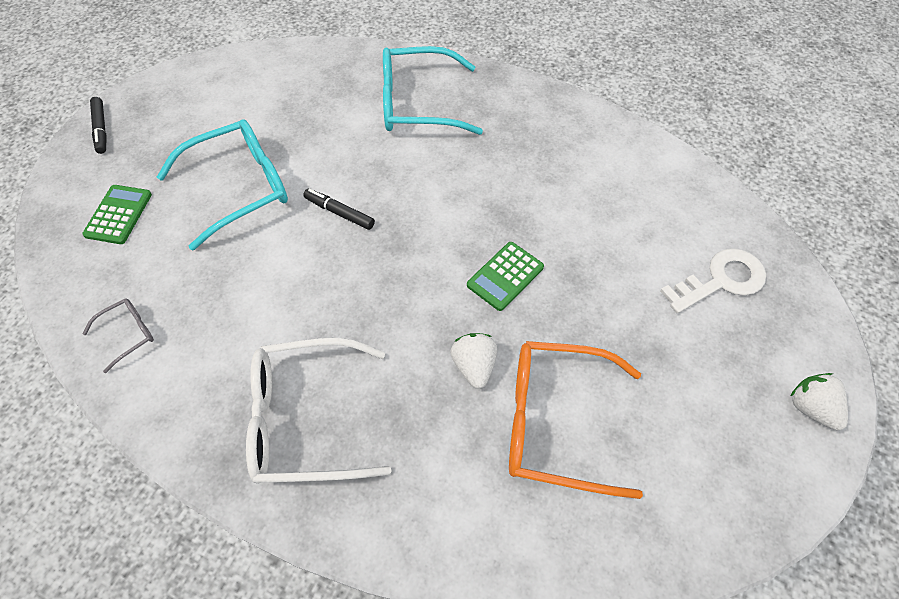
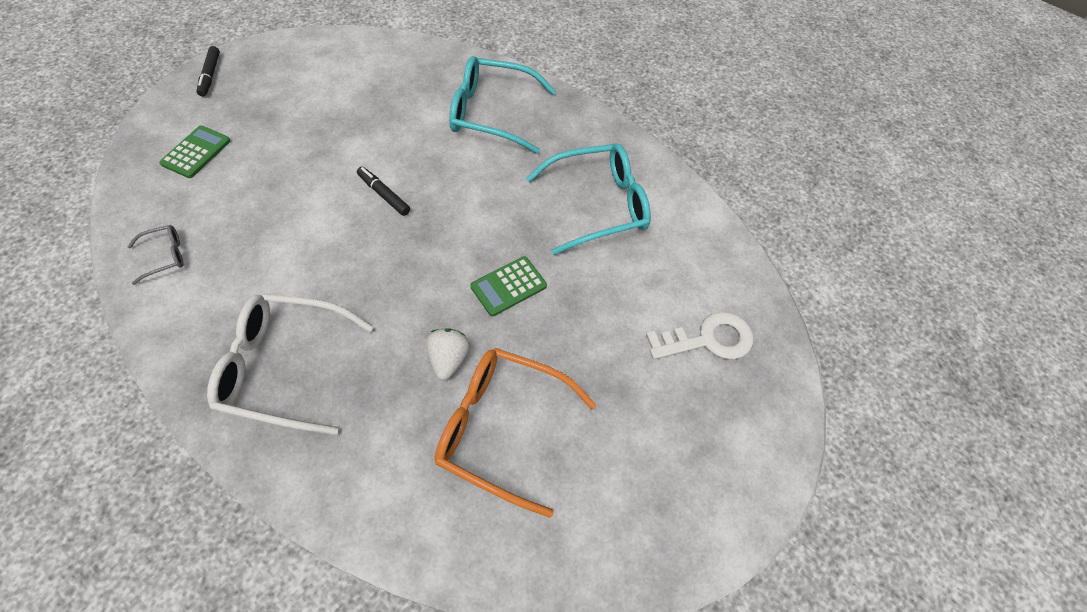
camera: 10 degrees right, 0 degrees up
(239, 187) = (306, 152): turquoise glasses -> turquoise glasses (598, 205)
(811, 408) = (747, 479): white strawberry -> none

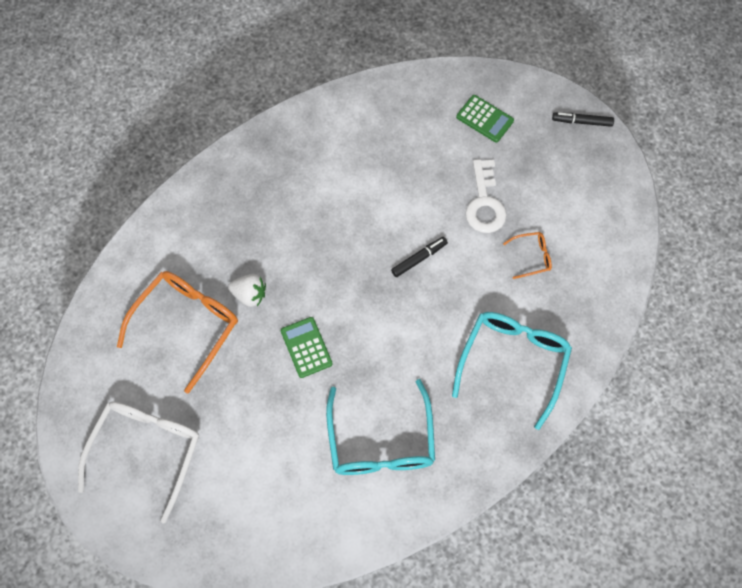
camera: 105 degrees right, 10 degrees up
(165, 256) = (378, 108): grey glasses -> none
(283, 367) = (268, 187): white glasses -> white glasses (147, 450)
(375, 105) = (532, 256): none -> orange glasses
(708, 339) = (222, 501): white key -> white key (484, 203)

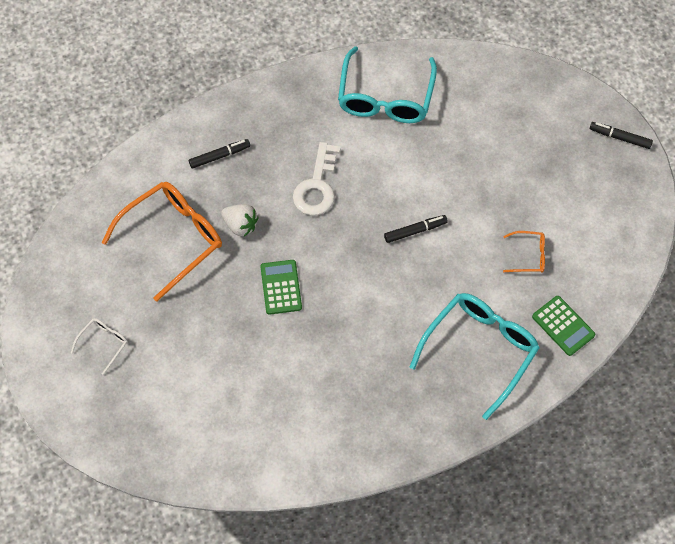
camera: 15 degrees right, 5 degrees down
(147, 450) = (104, 343): white glasses -> white glasses, size x0.46
(210, 229) = (219, 156): none -> black marker
(381, 442) = (328, 392): turquoise glasses -> turquoise glasses (385, 97)
(484, 203) = (496, 193): white key -> white key (317, 186)
(485, 119) = (521, 113): green calculator -> green calculator (563, 326)

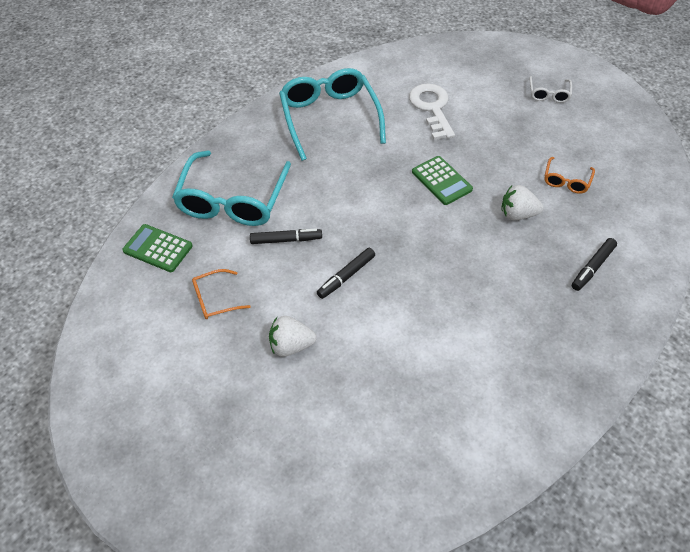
camera: 155 degrees right, 10 degrees down
(173, 238) = (566, 181): orange glasses -> orange glasses, size x0.46
(317, 186) = (473, 279): white key -> white key (432, 108)
(385, 97) = (468, 415): turquoise glasses -> turquoise glasses (329, 117)
(484, 193) = (291, 345): none -> white strawberry
(620, 138) = (142, 495): black marker -> black marker (286, 240)

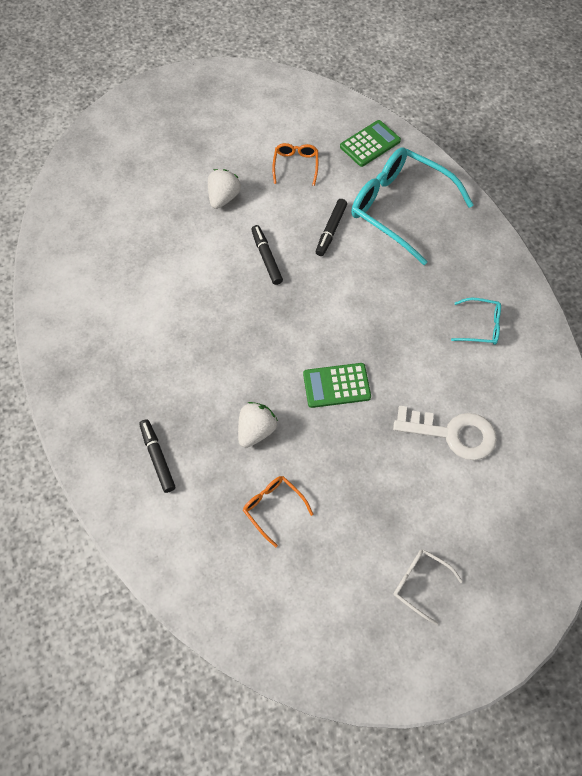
camera: 115 degrees right, 10 degrees up
(329, 117) = (481, 326): turquoise glasses -> turquoise glasses, size x0.46

